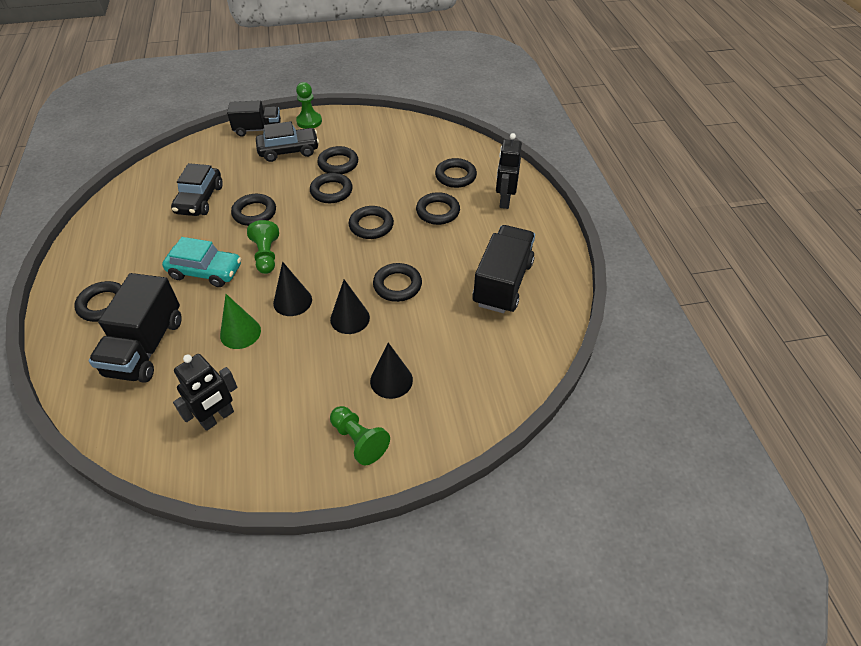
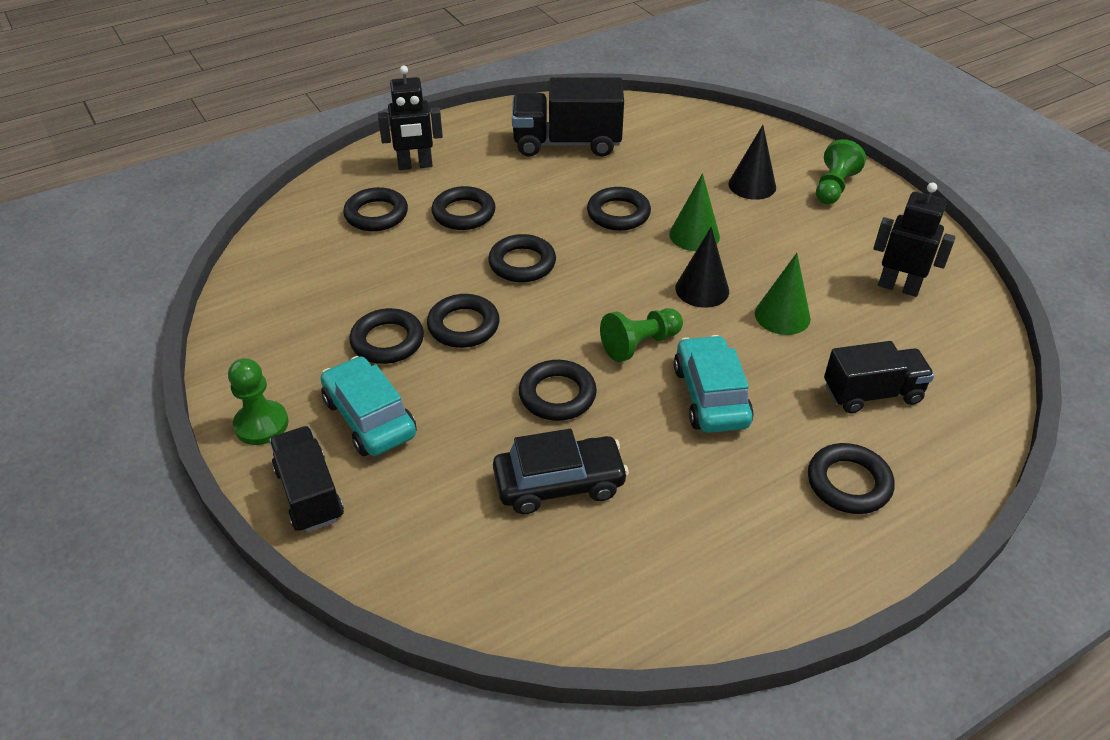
camera: 110 degrees left, 5 degrees down
(146, 347) = (872, 393): black truck -> black truck, size x0.66
(289, 151) = (369, 418): black car -> turquoise car
(350, 318) = (694, 235): black cone -> green cone

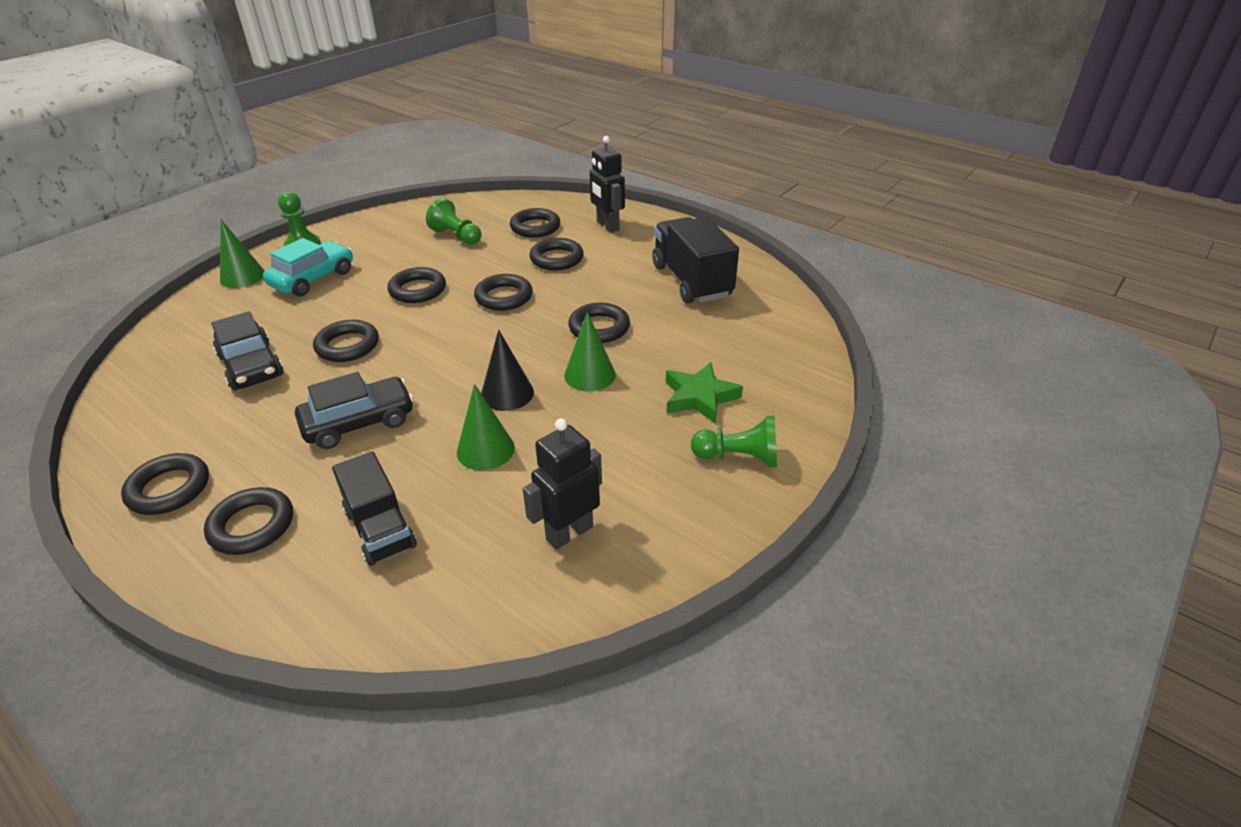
camera: 70 degrees right, 5 degrees down
(309, 494) = (242, 276): black truck -> green cone
(387, 341) = (392, 266): black ring -> black ring (169, 489)
(640, 344) = (418, 373): green pawn -> green pawn (456, 236)
(710, 396) = (359, 422): turquoise car -> black car
(752, 185) = (700, 397): black cone -> green star
(898, 287) = (569, 533): black robot -> black robot turned 135 degrees counterclockwise

